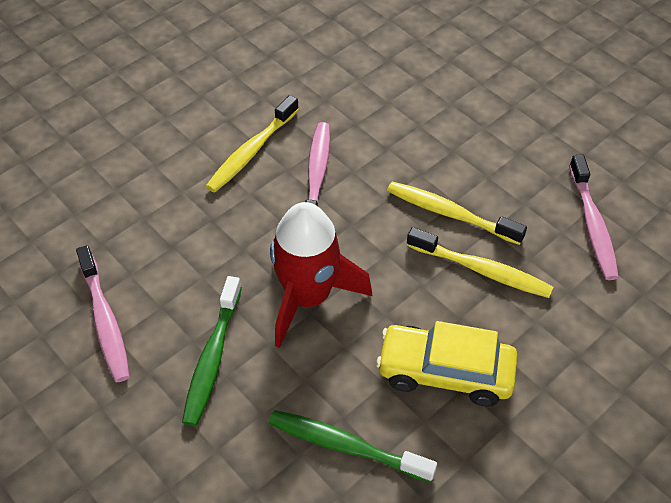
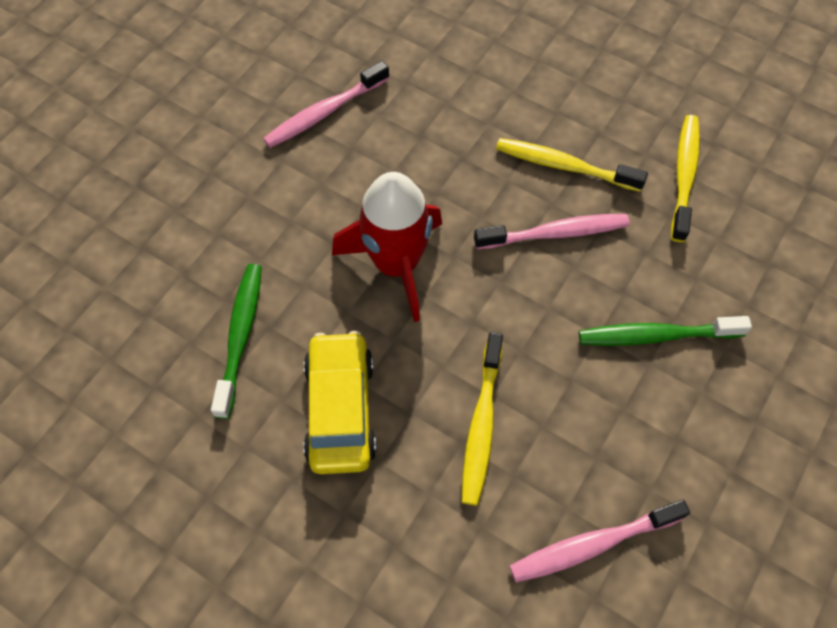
camera: 75 degrees right, 10 degrees up
(212, 358) = (307, 204): green toothbrush -> green toothbrush (655, 335)
(450, 213) = (550, 377): yellow toothbrush -> yellow toothbrush (684, 175)

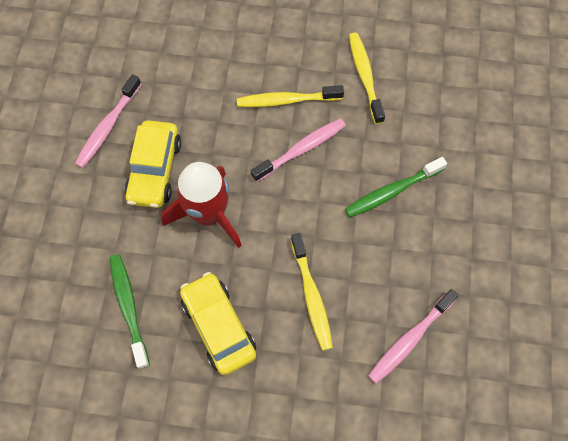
camera: 25 degrees left, 5 degrees up
(355, 185) = (155, 170): none -> yellow car

